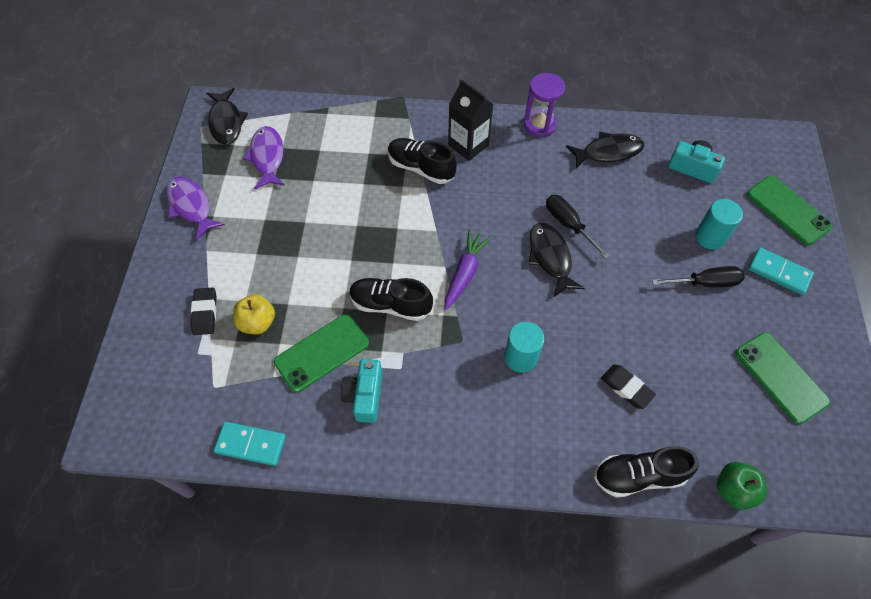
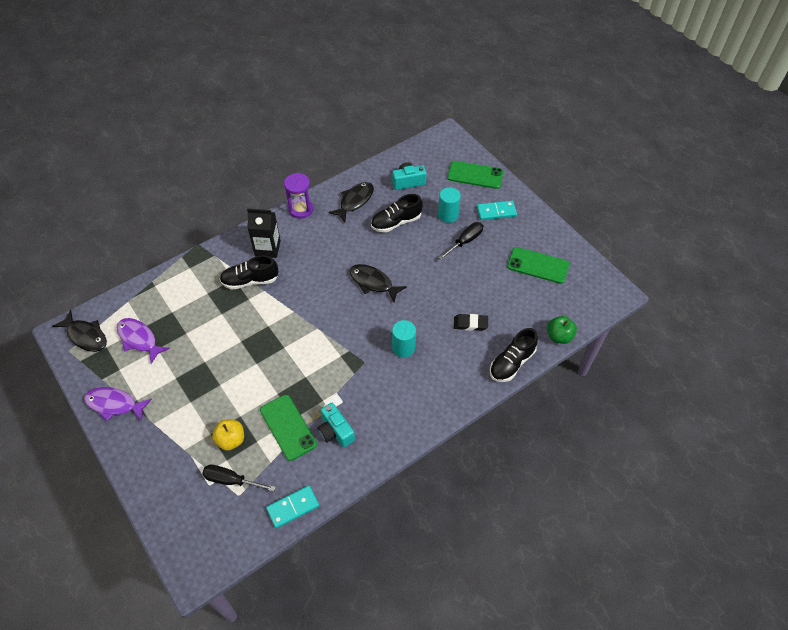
camera: 40 degrees left, 5 degrees down
(205, 313) = (190, 459): black eraser -> none
(322, 353) = (288, 427): green phone -> green phone turned 45 degrees counterclockwise
(390, 305) = (304, 371): black shoe -> black shoe (396, 222)
(465, 273) = (332, 324): purple carrot -> none
(569, 225) = (368, 257): black screwdriver -> black screwdriver (231, 480)

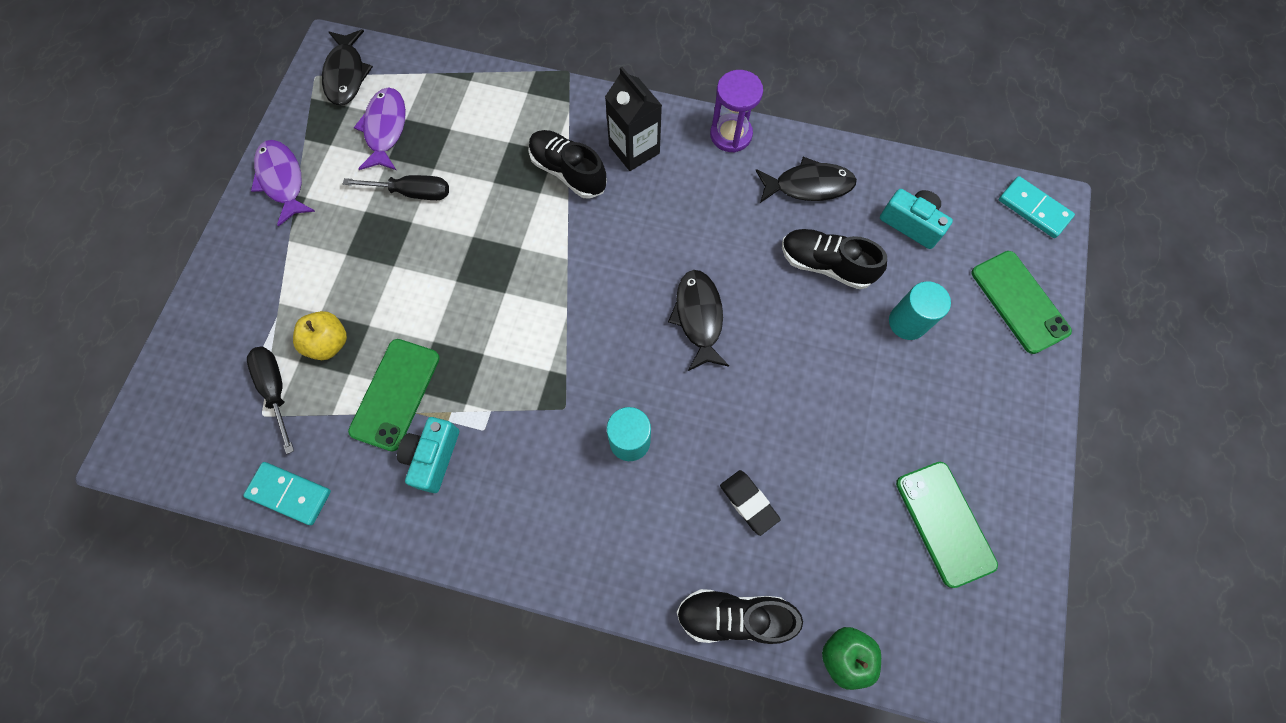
camera: 50 degrees right, 15 degrees up
(465, 241) = (884, 382): black screwdriver -> black screwdriver (412, 192)
(496, 211) = (983, 384): turquoise domino -> turquoise domino (1034, 209)

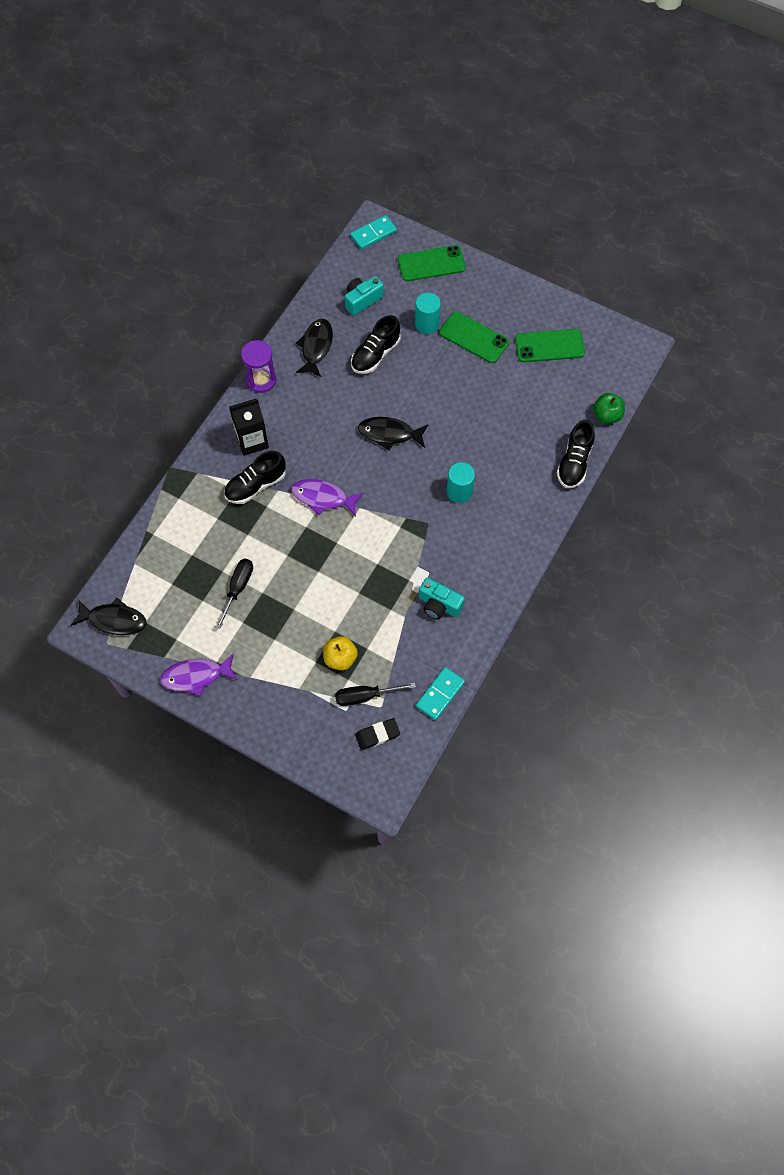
camera: 75 degrees left, 5 degrees down
(385, 129) = (176, 599): purple fish -> purple fish (323, 498)
(395, 394) = (390, 621): green phone -> green phone (473, 338)
(748, 502) = (513, 438): black eraser -> black eraser (377, 735)

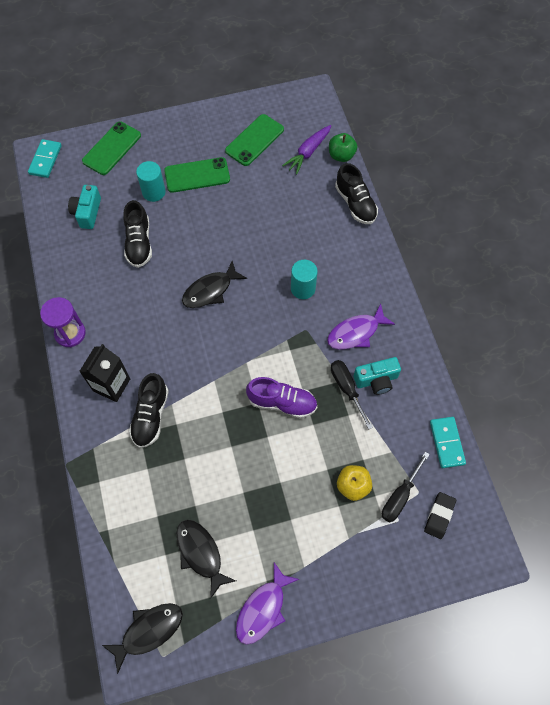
camera: 45 degrees left, 0 degrees up
(238, 589) = (221, 508): black screwdriver -> black screwdriver (347, 389)
(316, 347) = (87, 274): black fish -> black fish (200, 553)
(323, 498) = (212, 379): purple fish -> purple fish (356, 332)
(354, 558) = (282, 402): none -> purple shoe
(582, 391) = (308, 152): none -> purple carrot

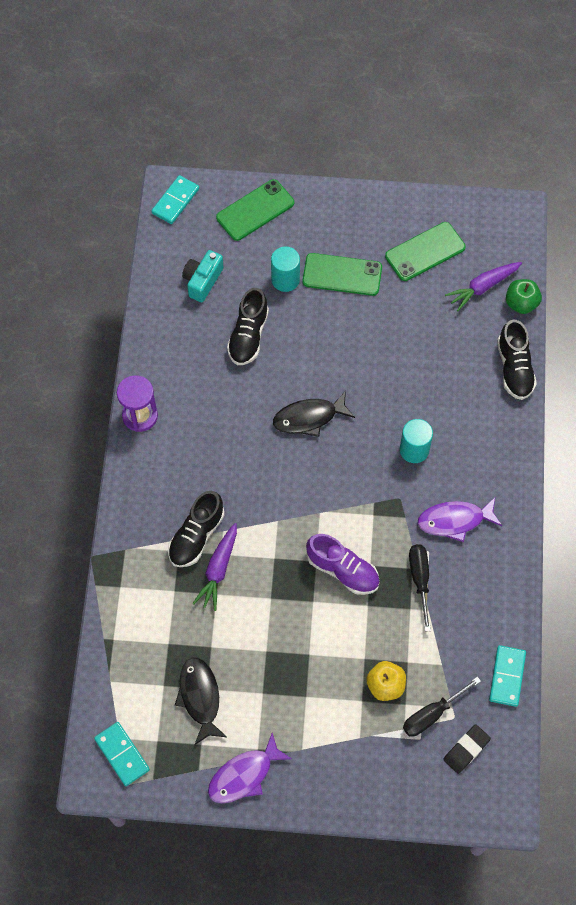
camera: 20 degrees right, 0 degrees up
(111, 385) = (166, 488): black carton -> none
(149, 631) = (122, 754): black fish -> turquoise domino
(179, 437) = (218, 569): none -> purple carrot
(376, 380) = (456, 581): turquoise camera -> none

